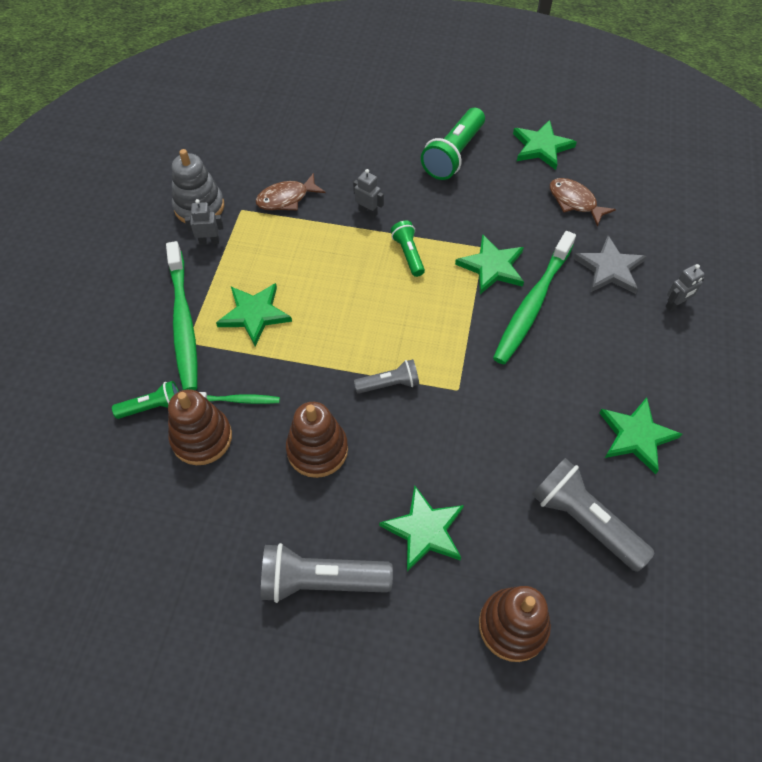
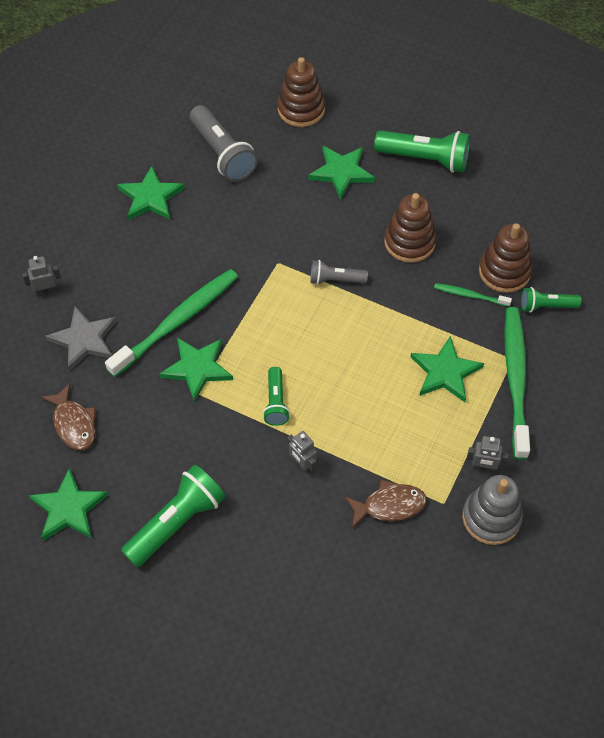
camera: 165 degrees left, 0 degrees up
(321, 581) = (425, 159): grey flashlight -> green flashlight

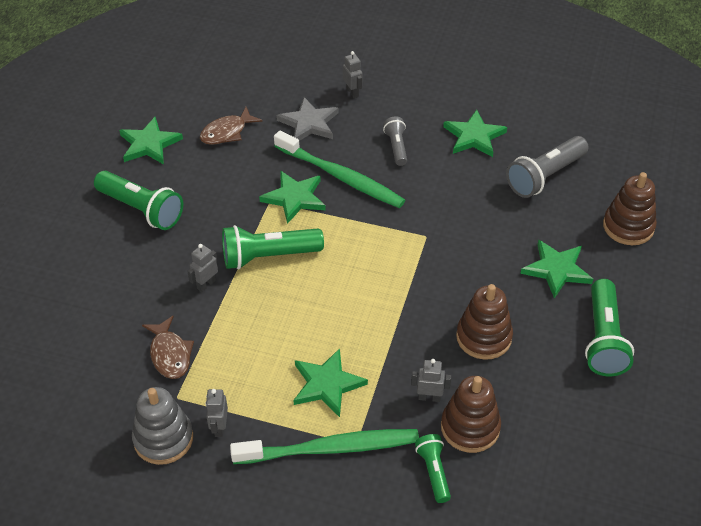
camera: 80 degrees right, 10 degrees down
(276, 402) = (268, 256): green flashlight -> green flashlight, size x1.75
(335, 280) = (418, 282): grey flashlight -> grey flashlight (396, 147)
(469, 295) = (429, 397): green toothbrush -> grey robot

